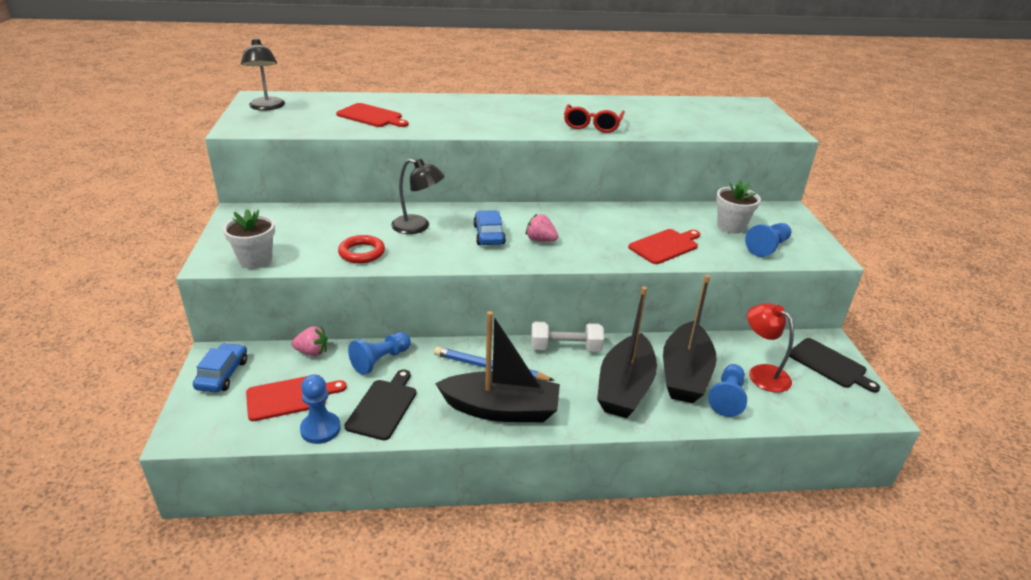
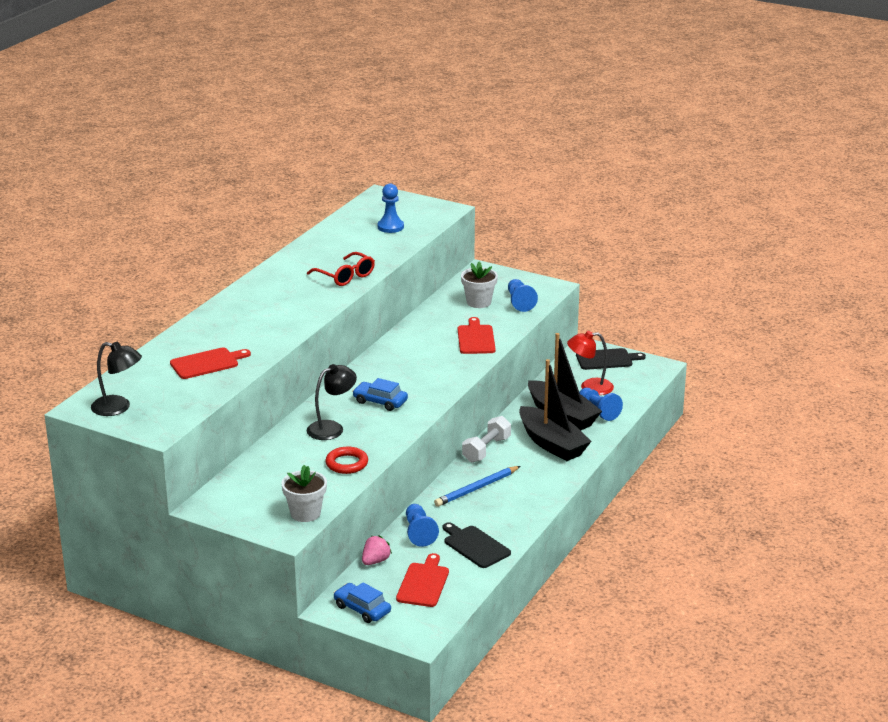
camera: 55 degrees left, 5 degrees down
(320, 429) = (473, 578): blue pawn -> blue pawn (390, 227)
(501, 409) = (525, 499): black boat -> none
(540, 240) = (412, 383): pink strawberry -> none

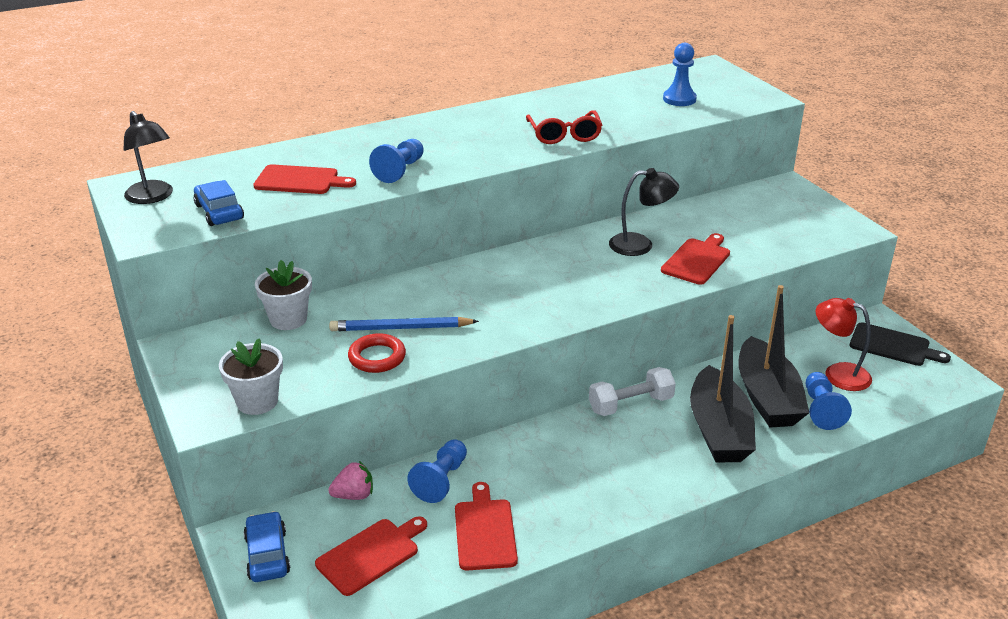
camera: 35 degrees right, 5 degrees up
(332, 428) = (415, 307): black lamp -> black lamp (640, 245)
(380, 401) = (503, 296): blue car -> blue car (219, 212)
(475, 546) = (485, 531): black cutting board -> red cutting board
(476, 488) = (568, 451): blue pencil -> blue pencil (401, 328)
(478, 302) = (746, 219): white flower pot -> white flower pot (288, 319)
(520, 302) = (796, 235): blue pawn -> blue pawn (400, 170)

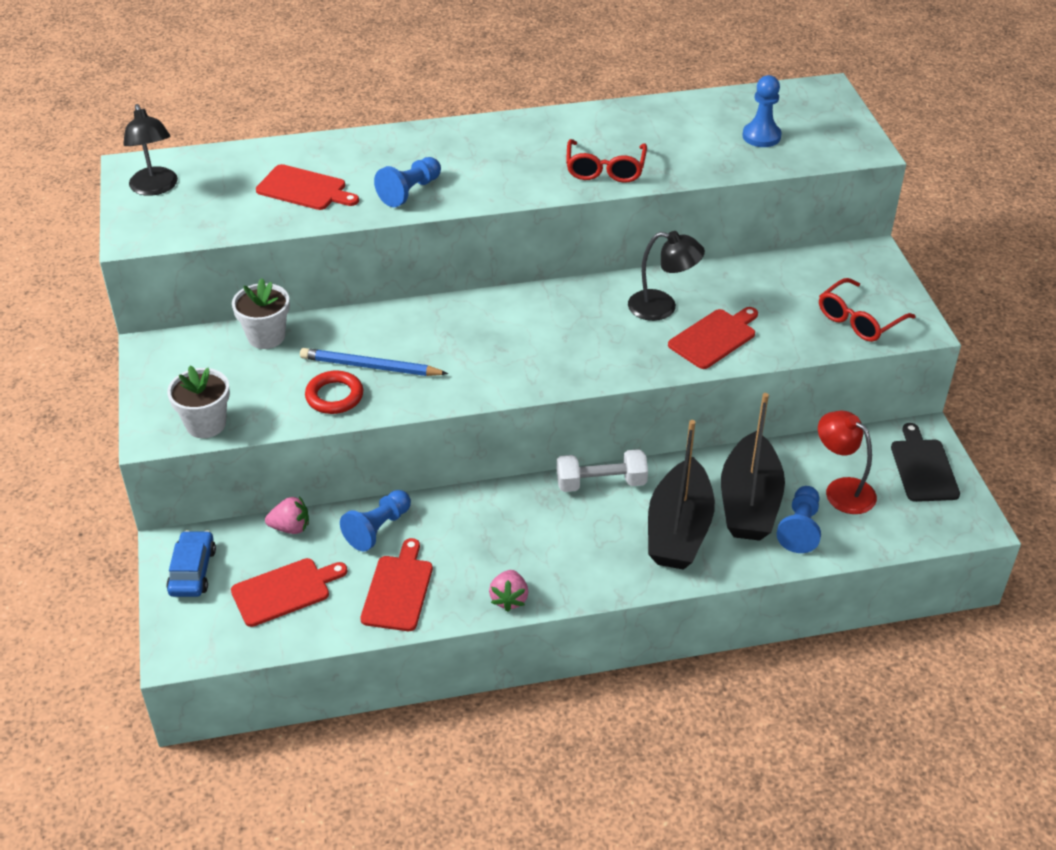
camera: 15 degrees right, 10 degrees up
(219, 212) = (212, 217): blue car -> none
(595, 518) = (509, 599): none -> pink strawberry
(807, 230) = (859, 320): none -> red glasses
(893, 346) = (923, 467): black cutting board -> black cutting board turned 135 degrees counterclockwise

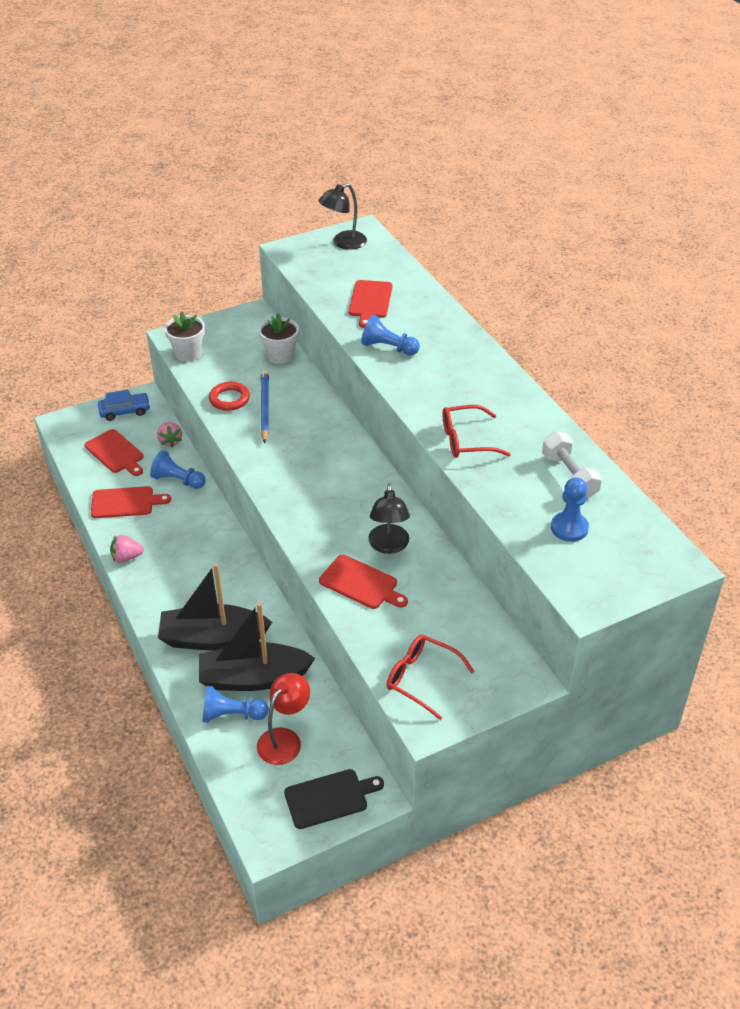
camera: 75 degrees right, 0 degrees up
(601, 483) = (251, 585): white dumbbell -> white dumbbell (569, 476)

